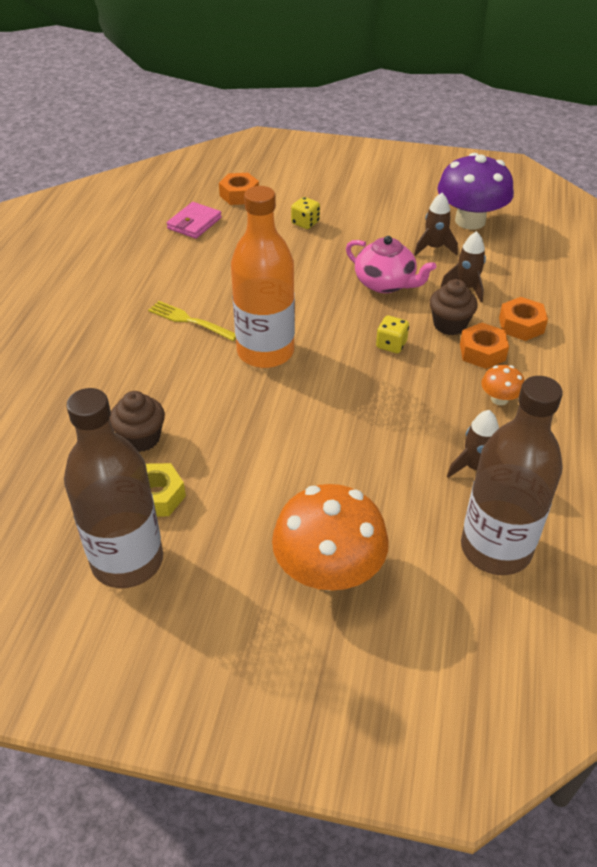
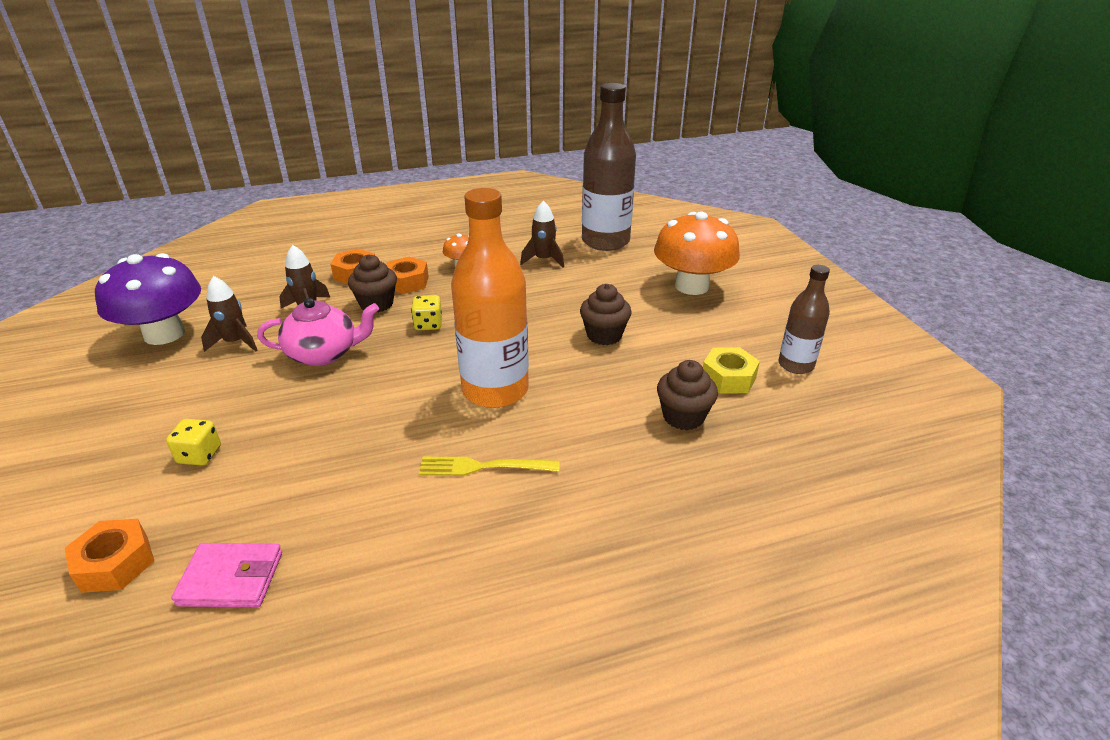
camera: 120 degrees left, 10 degrees down
(127, 561) = (795, 365): brown bottle -> brown bottle, size x0.55
(190, 321) = (483, 467): yellow fork -> yellow fork turned 90 degrees clockwise
(288, 446) = (604, 335): none -> brown cupcake
(385, 283) = (324, 354): pink teapot -> pink teapot turned 75 degrees clockwise

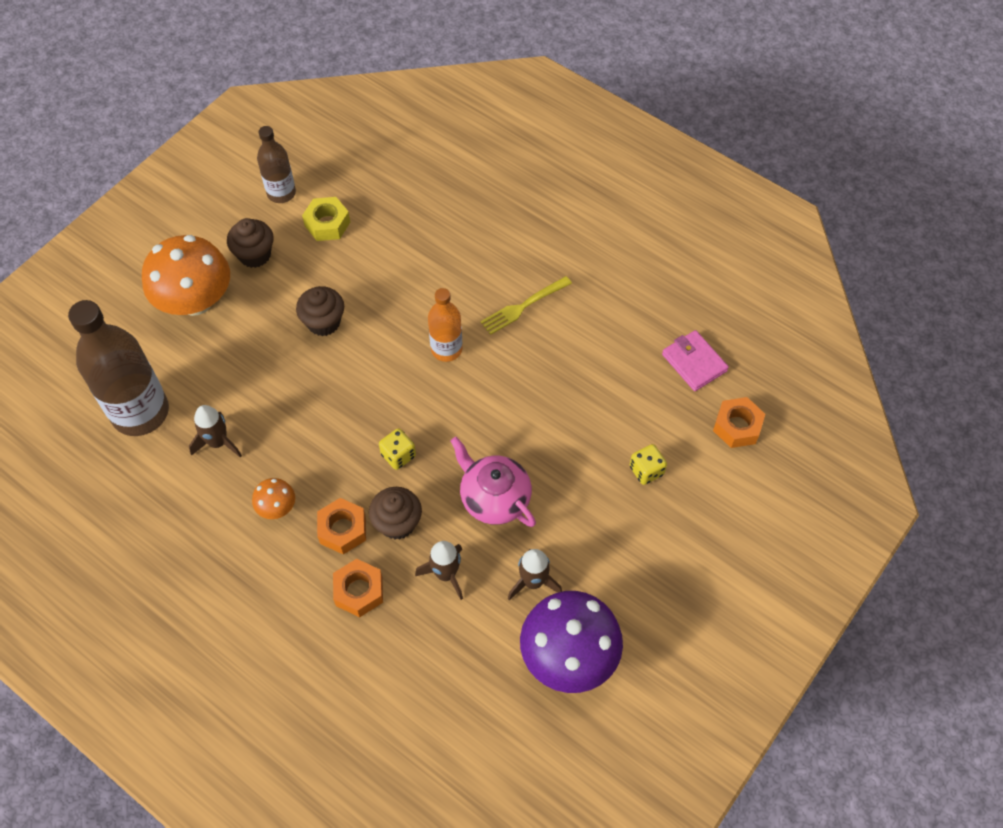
camera: 125 degrees left, 25 degrees up
(483, 467) = (523, 306): yellow fork -> yellow fork turned 90 degrees clockwise
(495, 390) = (446, 349): orange bottle -> orange bottle, size x0.55
(683, 417) = (392, 230): brown cupcake -> brown cupcake (255, 255)

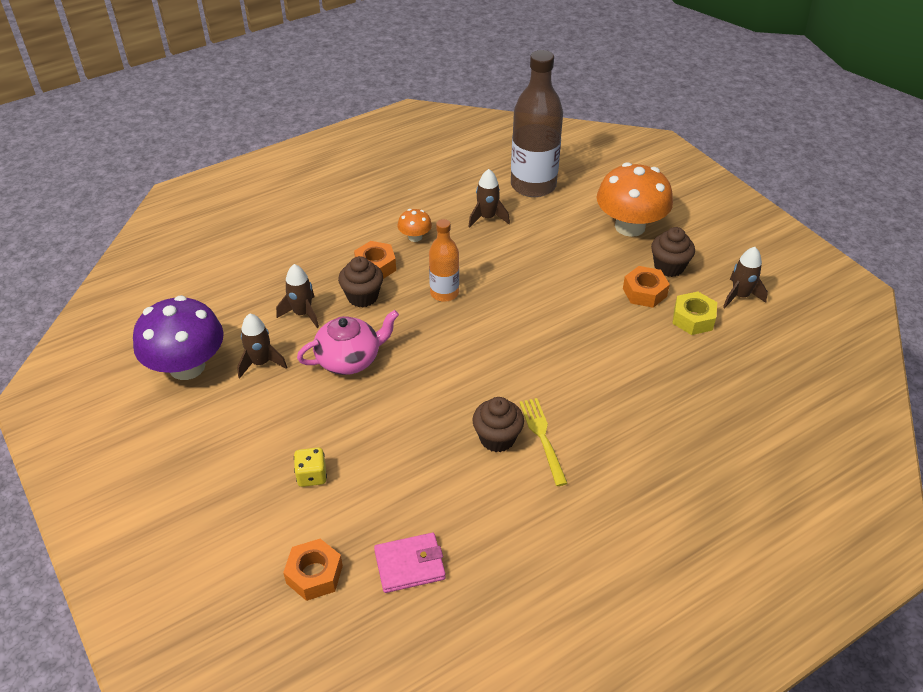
camera: 110 degrees right, 15 degrees down
(281, 193) = (740, 296): brown bottle -> brown rocket
(323, 322) = (578, 294): brown cupcake -> brown cupcake (497, 438)
(359, 591) = (320, 265): orange nut -> orange nut (644, 292)
(398, 455) = (423, 311): yellow dice -> none
(446, 349) = (516, 367): orange bottle -> orange bottle (444, 293)

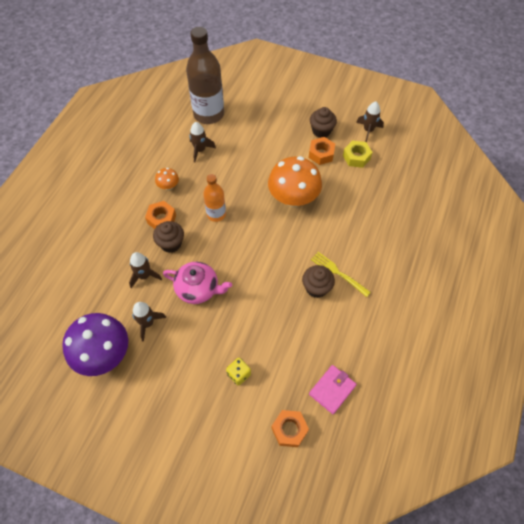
camera: 35 degrees left, 15 degrees up
(349, 359) = (198, 289): pink teapot -> pink teapot turned 75 degrees clockwise
(630, 226) = (282, 115): orange mushroom -> orange mushroom (293, 198)

